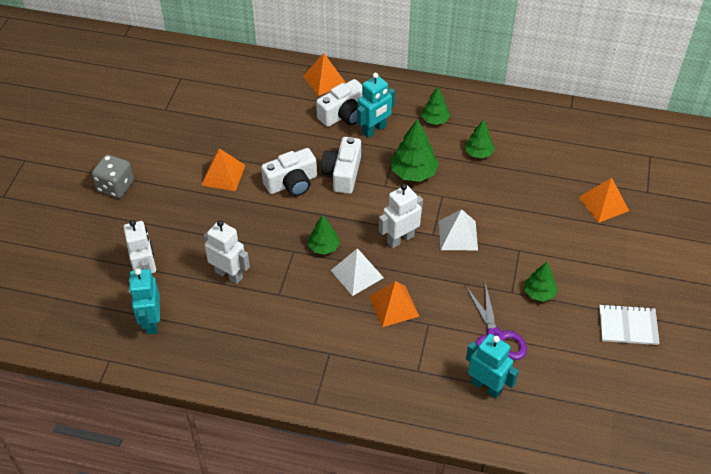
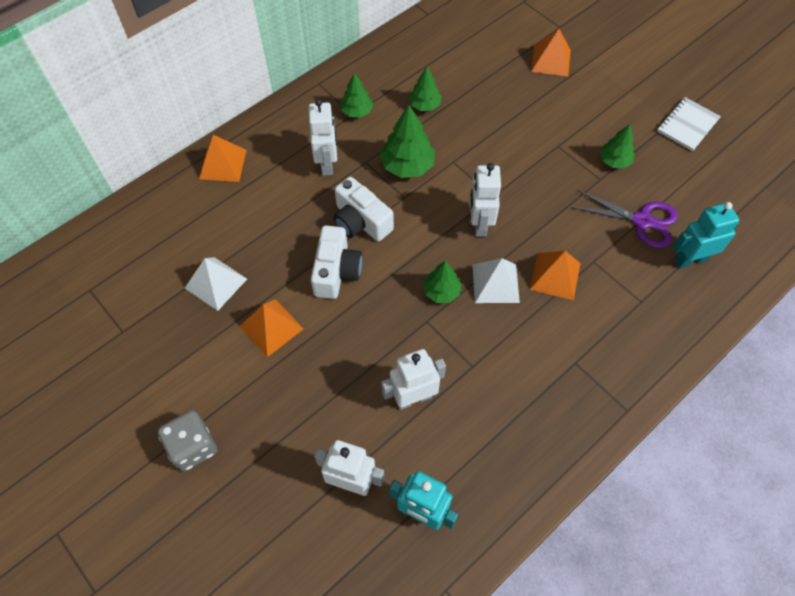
camera: 55 degrees left, 10 degrees up
(343, 114) = (284, 176): white camera -> none
(374, 130) = (327, 163): turquoise robot -> white robot
(458, 235) = (508, 178): white pyramid -> white pyramid (216, 283)

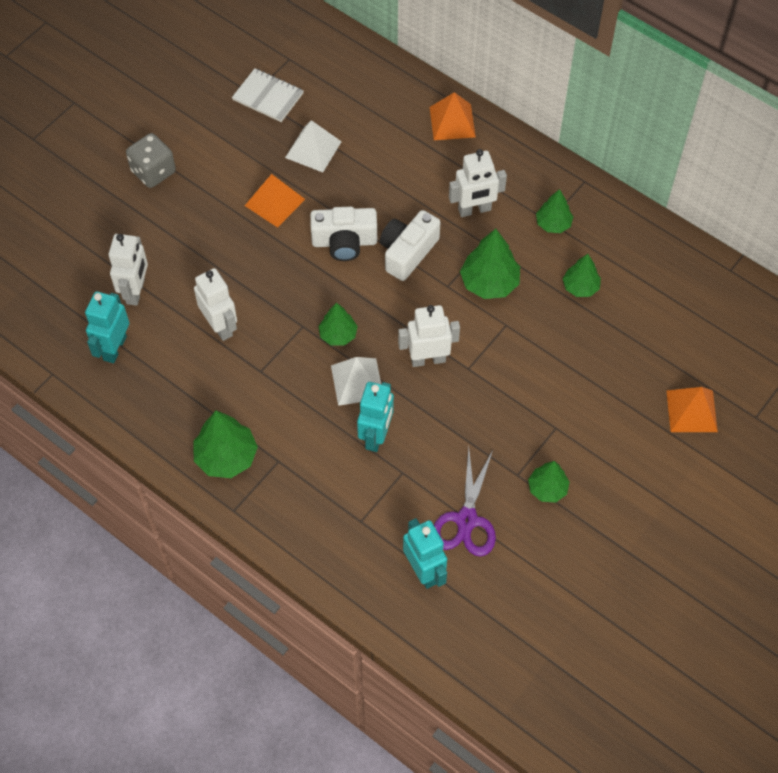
camera: 80 degrees right, 0 degrees up
(555, 276) = (376, 436): orange pyramid -> turquoise robot
(567, 410) = (226, 457): none -> green tree
(687, 125) = (626, 570): white notebook -> white notebook (268, 96)

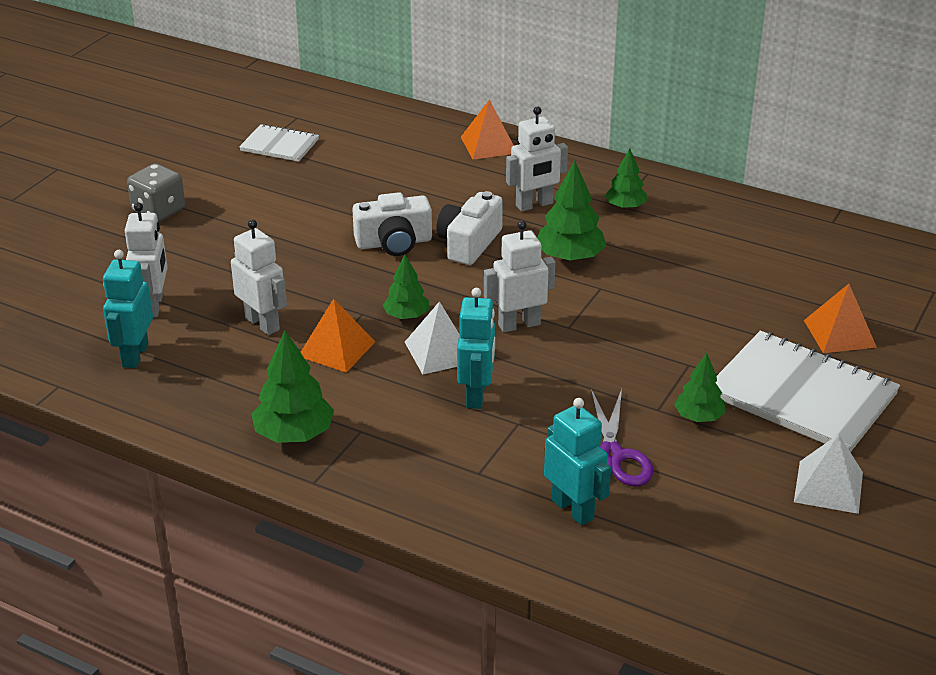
camera: 10 degrees left, 25 degrees down
(274, 202) = (305, 220): orange pyramid -> orange pyramid (336, 348)
(313, 149) = (340, 178): white pyramid -> white pyramid (828, 487)
(580, 287) = (673, 250): green tree -> none
(638, 477) = (802, 395): none -> white notebook

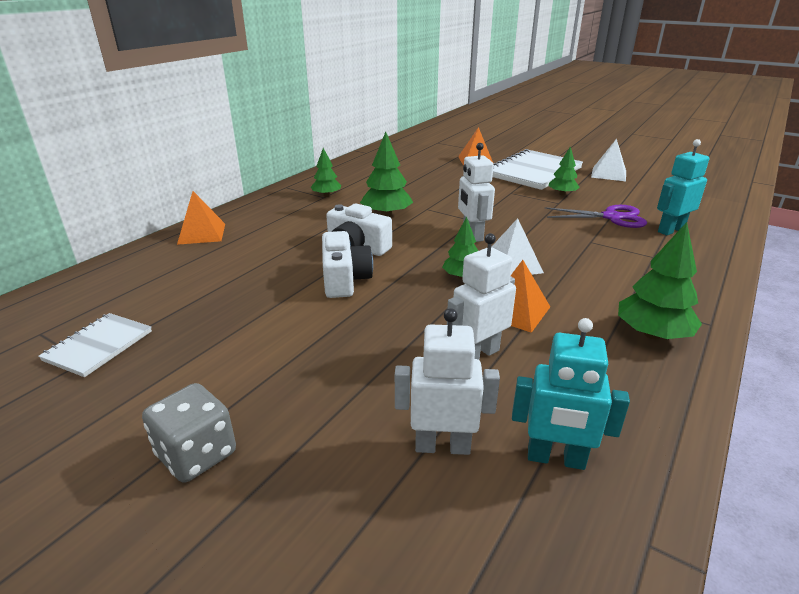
camera: 85 degrees left, 5 degrees down
(476, 395) = (564, 253): turquoise robot -> none
(534, 205) = (309, 222): white robot -> none

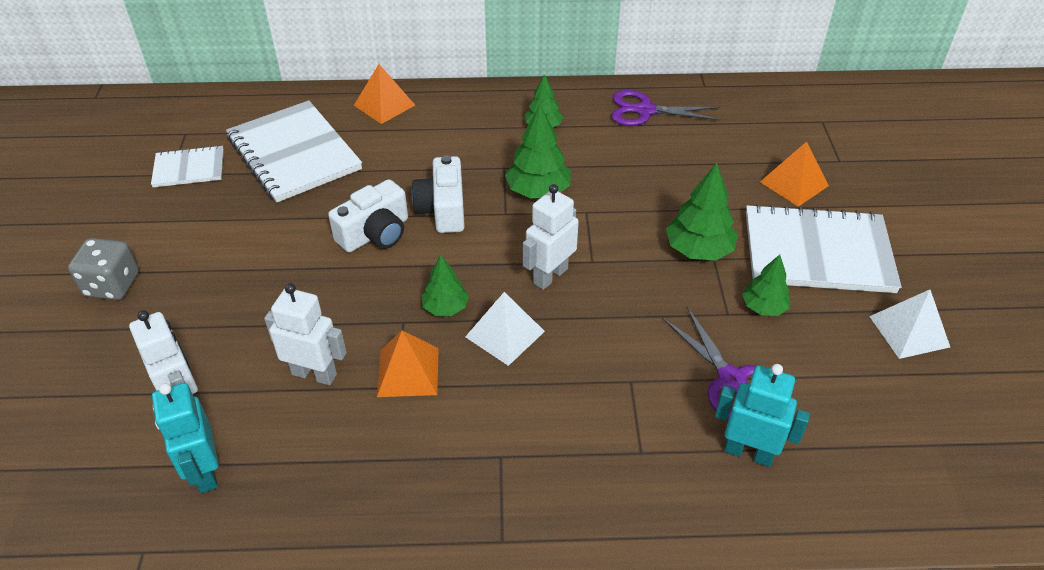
camera: 55 degrees right, 15 degrees up
(186, 285) = (294, 154): none -> white notebook
(361, 169) = (645, 111): none -> purple scissors
(652, 334) = (440, 492): green tree -> green tree (698, 250)

